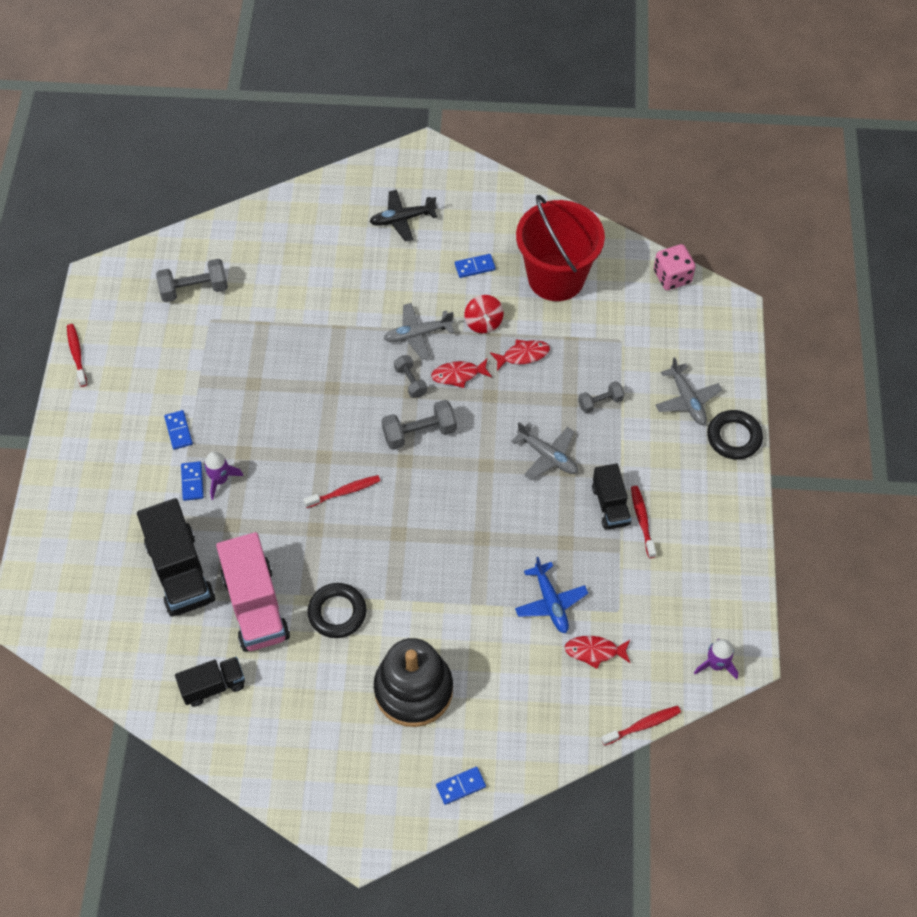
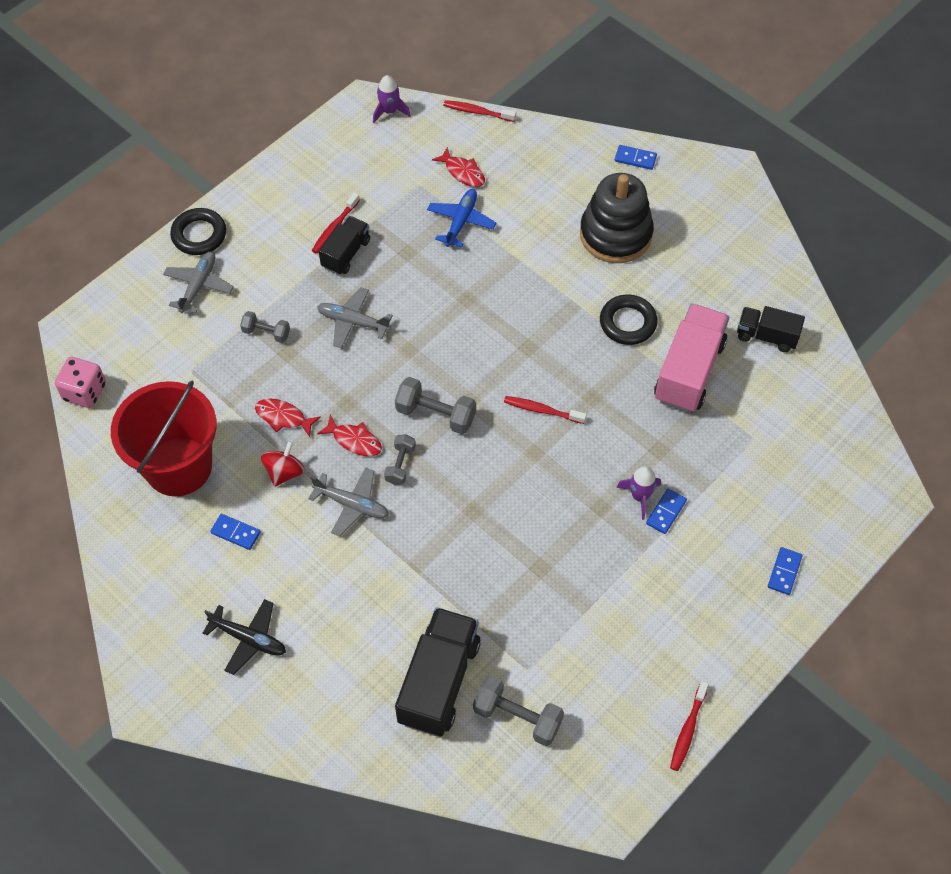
camera: 140 degrees left, 0 degrees up
(178, 431) = (644, 570): blue domino -> blue domino (784, 572)
(180, 572) = (732, 441): black truck -> black truck (439, 681)
(548, 456) = (352, 322): grey plane -> grey plane turned 60 degrees counterclockwise

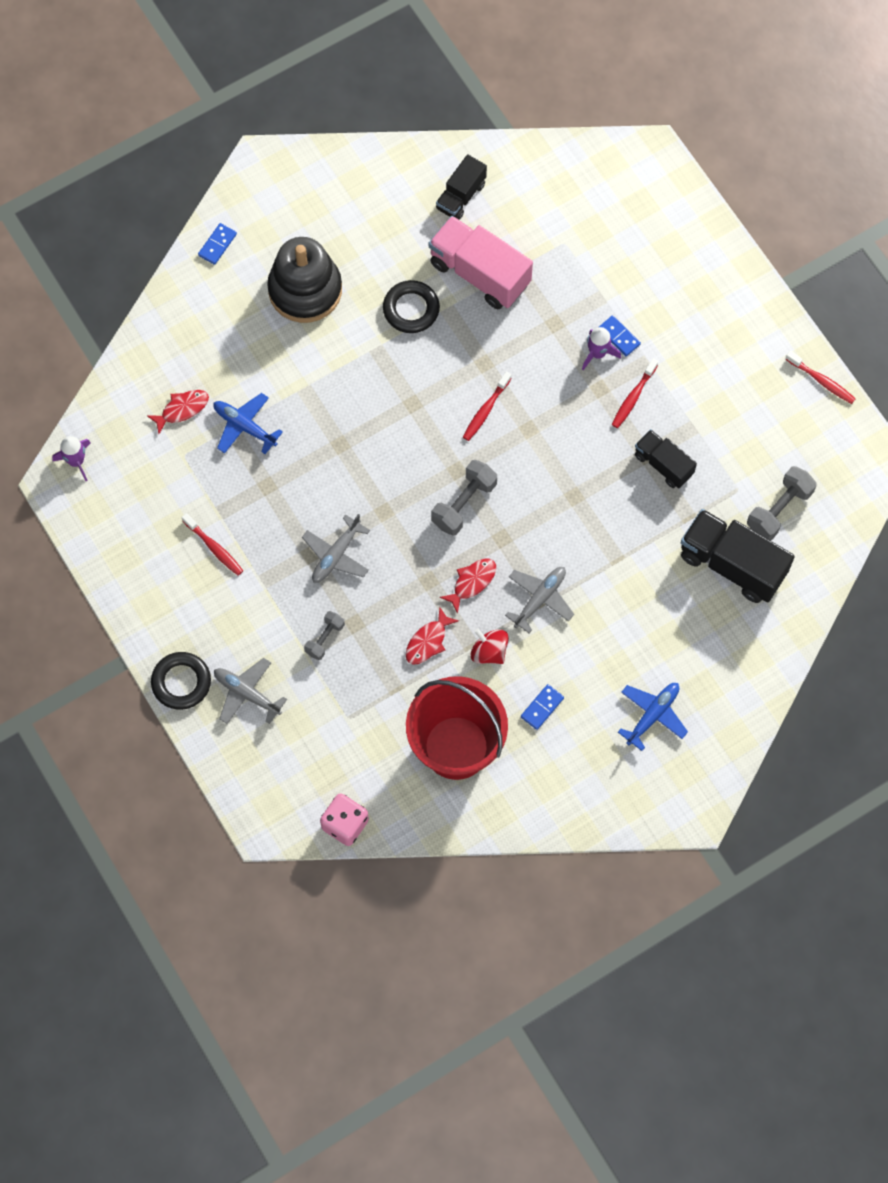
camera: 75 degrees left, 10 degrees up
(249, 639) = (653, 715): black plane -> blue plane
(346, 254) = (250, 544): black truck -> black truck (663, 464)
(400, 465) = (509, 547): grey dumbbell -> none
(477, 112) = (106, 376): red toothbrush -> red toothbrush (633, 397)
(784, 572) = (700, 261): blue domino -> none

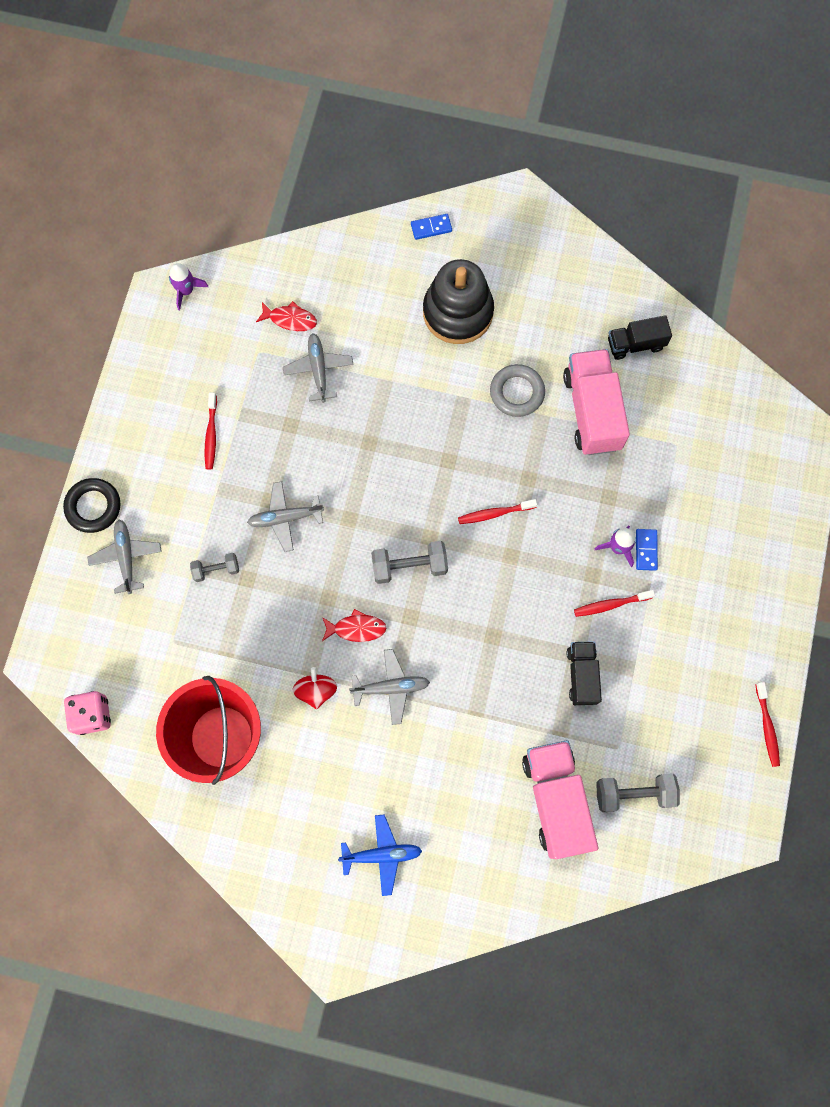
camera: 45 degrees right, 5 degrees up
(244, 426) = (318, 369): blue plane -> grey plane
(411, 309) = (517, 392): black ring -> grey ring
(428, 641) = (282, 641): red fish -> none
(542, 707) = (310, 768): blue domino -> none
(732, 564) = (556, 800): black truck -> pink truck

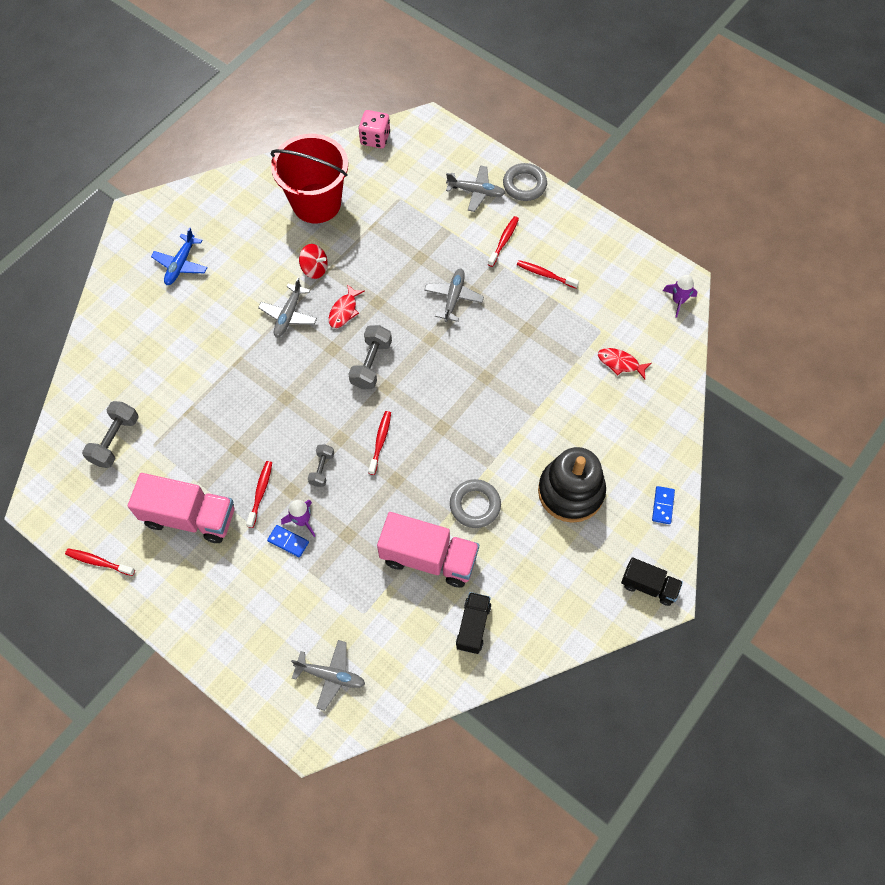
camera: 115 degrees right, 10 degrees down
(93, 507) = (524, 185): black ring -> grey ring
(184, 497) = (504, 241): none -> red toothbrush
(216, 570) = (437, 241): grey dumbbell -> grey dumbbell (322, 469)
(290, 319) = (620, 363): red fish -> red fish turned 75 degrees clockwise
(318, 369) = (566, 366): grey plane -> grey plane (331, 676)
(556, 800) = (145, 386): pink truck -> pink truck (189, 517)
(582, 675) = (220, 445): black truck -> black truck (649, 586)

